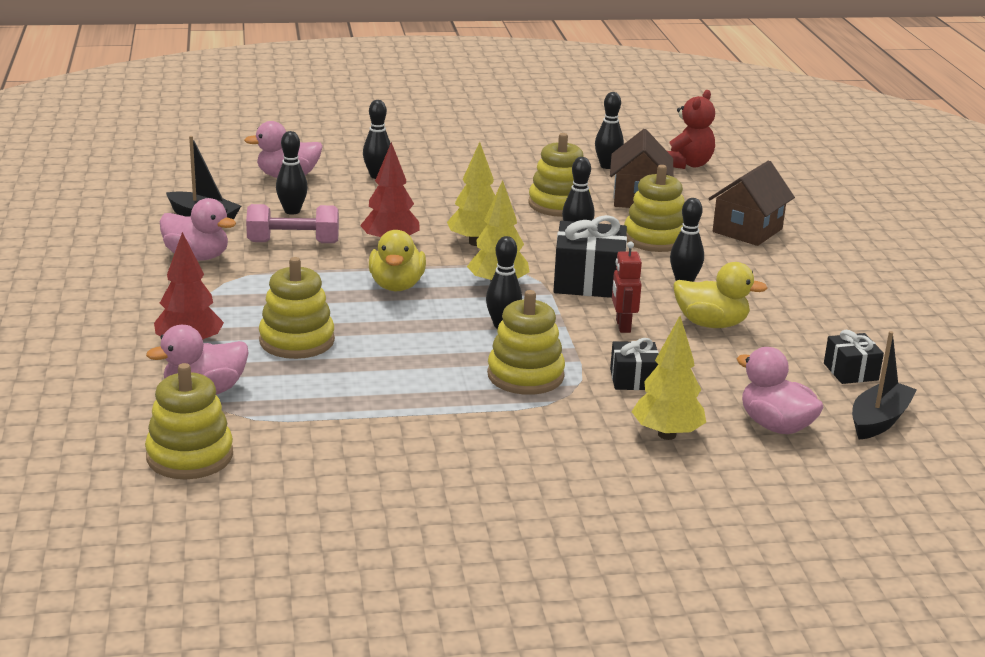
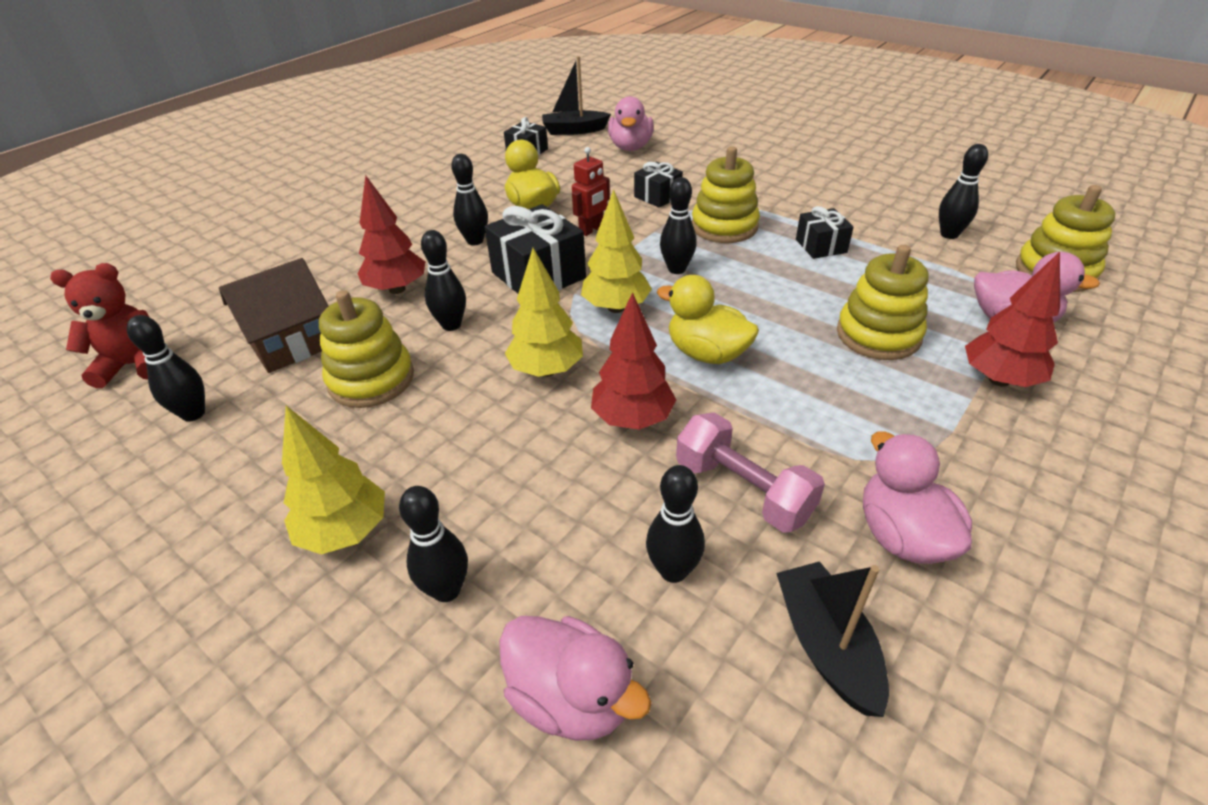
camera: 130 degrees left, 15 degrees up
(317, 457) = (949, 234): none -> black bowling pin
(397, 286) = (707, 353): yellow duck -> yellow duck turned 105 degrees counterclockwise
(419, 393) = (821, 246): none -> black gift
(655, 239) = (397, 289): yellow stacking toy -> red tree
(666, 434) = (698, 165): yellow tree -> yellow tree (345, 532)
(747, 230) = (317, 260): brown house -> none

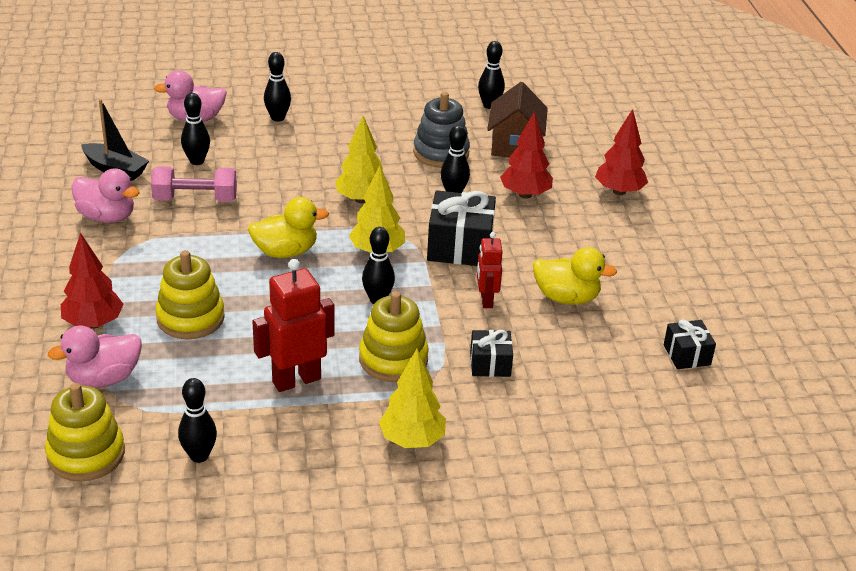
camera: 130 degrees right, 5 degrees down
(135, 365) = (563, 103): red teddy bear -> none
(345, 532) = (344, 111): yellow tree -> yellow tree (412, 440)
(371, 379) = (441, 153): yellow stacking toy -> grey stacking toy
(475, 241) = (546, 247): black bowling pin -> none
(574, 130) = (706, 413): black boat -> none
(630, 147) = (612, 419): pink duck -> none
(633, 419) = (283, 201): red tree -> red tree (619, 191)
(821, 246) = (296, 380): black gift -> red robot

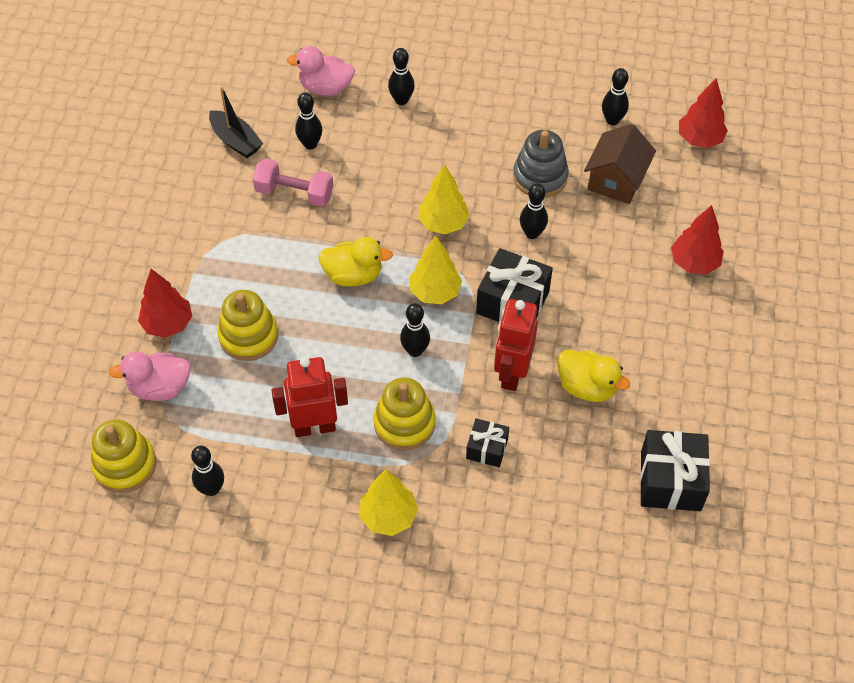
camera: 20 degrees right, 20 degrees up
(107, 217) = (212, 199): pink duck -> none
(486, 300) = (512, 373): red robot -> red robot, size x1.66
(525, 194) = (600, 248): red tree -> red tree (699, 139)
(686, 355) = (670, 481): black gift -> black gift, size x1.76

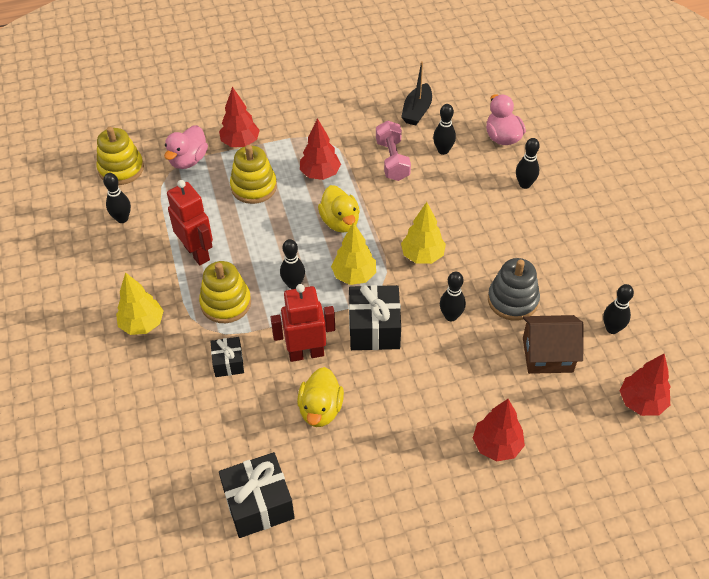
camera: 65 degrees right, 5 degrees down
(160, 387) = (188, 160): pink duck -> pink duck turned 120 degrees counterclockwise
(271, 265) = (320, 174): none -> red tree

